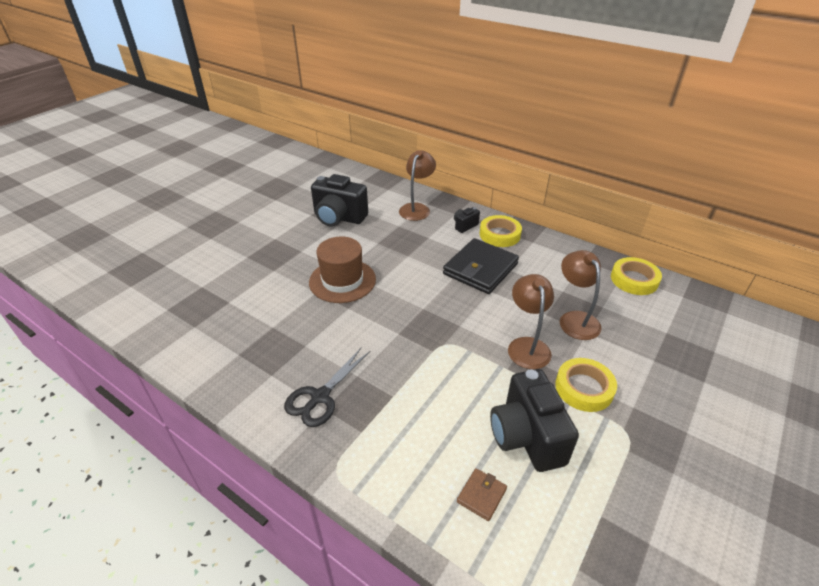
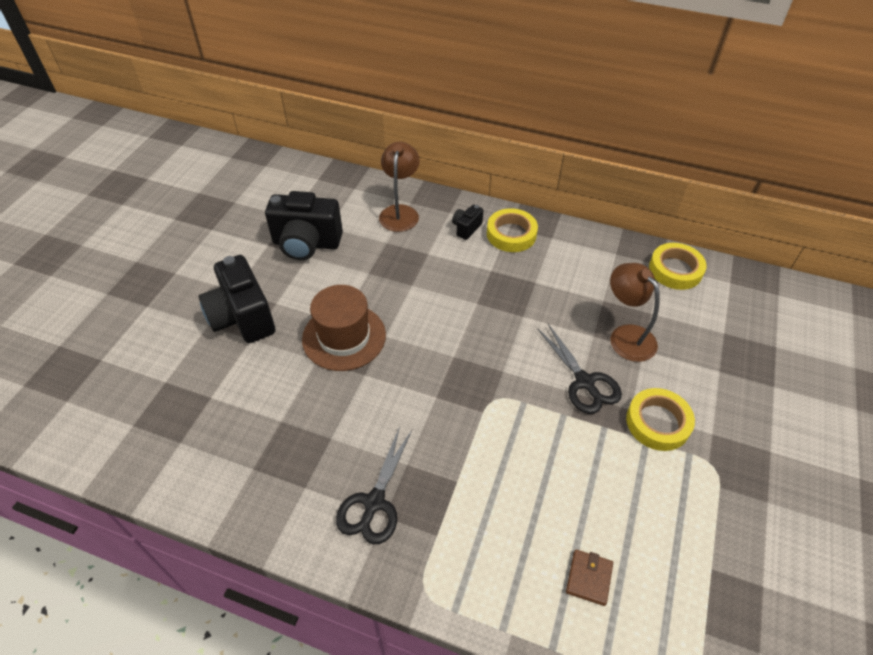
camera: 15 degrees left, 10 degrees up
(480, 269) = (503, 288): black wallet -> none
(526, 437) = (615, 496): black camera -> black camera (242, 317)
(527, 345) = (584, 382): brown lamp -> black scissors

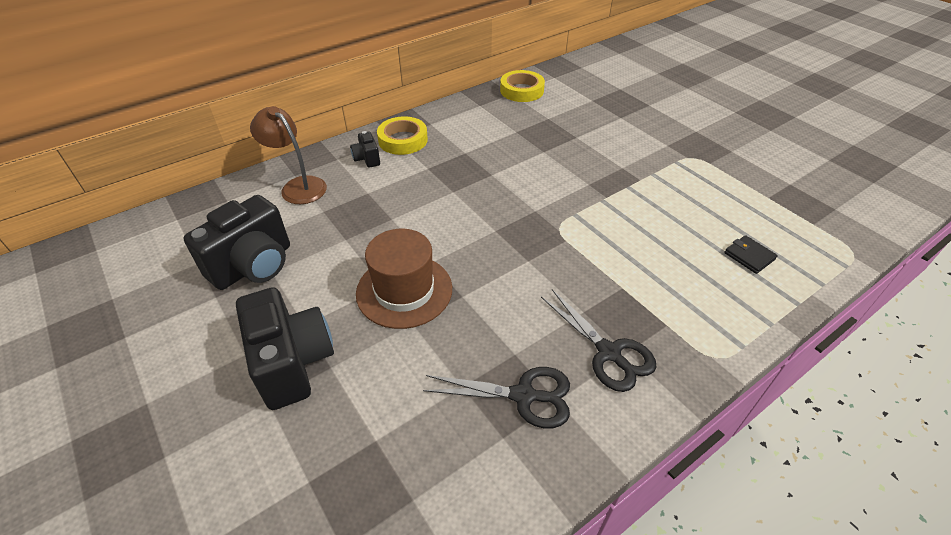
camera: 55 degrees left, 5 degrees down
(242, 317) = (292, 362): black camera -> black camera turned 120 degrees counterclockwise
(584, 382) = (581, 176): black scissors -> black scissors (523, 396)
(589, 578) = (749, 256): brown wallet -> black wallet
(626, 336) = (557, 137): brown lamp -> none
(657, 422) = (642, 162): yellow tape -> none

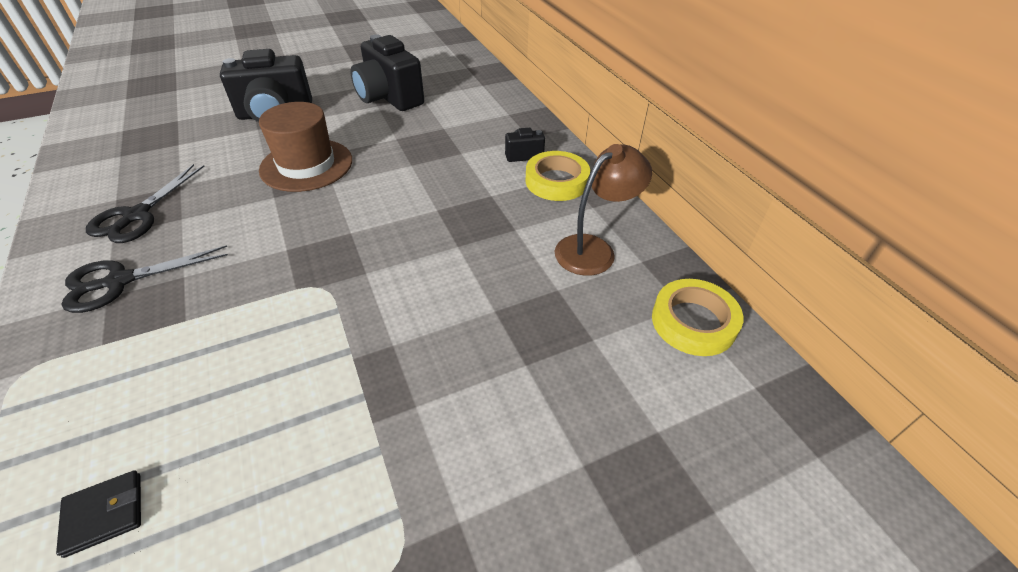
camera: 100 degrees right, 0 degrees up
(298, 186) = (489, 116): brown lamp -> brown lamp (594, 249)

